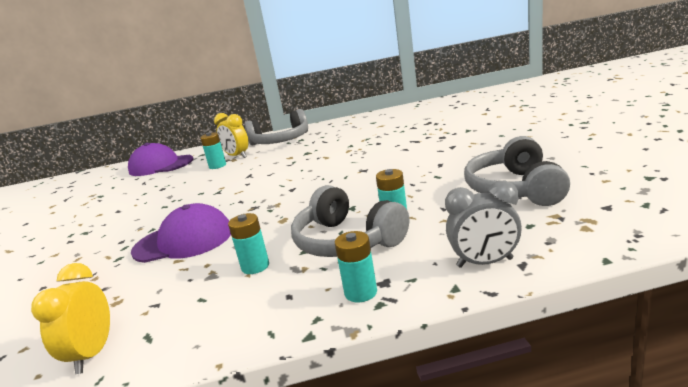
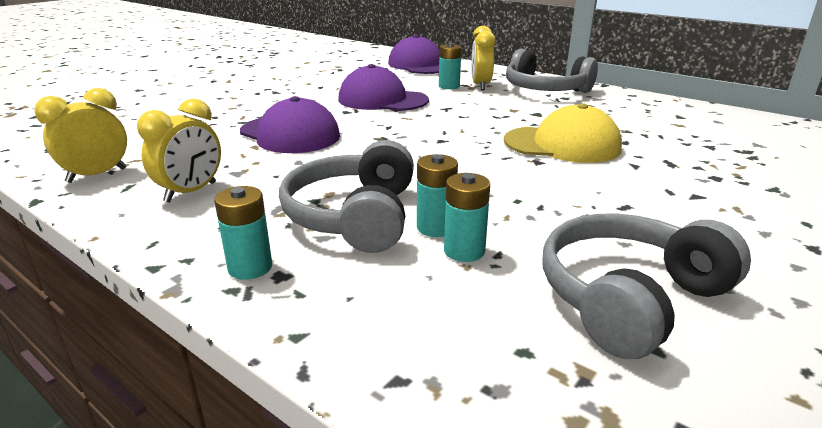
camera: 45 degrees right, 5 degrees up
(193, 193) = (382, 100): none -> purple cap
(212, 303) = (191, 192): none -> yellow clock
(255, 266) = (267, 186): turquoise battery -> turquoise battery (464, 251)
(356, 158) = (562, 145): none -> yellow cap
(484, 263) = (377, 341): grey clock -> none

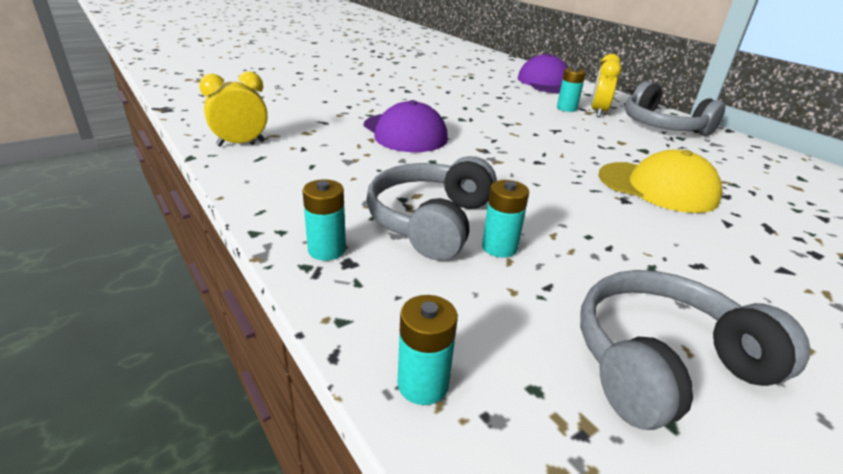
camera: 15 degrees right, 5 degrees up
(191, 192) = (305, 172): yellow clock -> none
(382, 100) = (498, 113): purple cap -> none
(464, 251) = (517, 276): turquoise battery -> turquoise battery (423, 384)

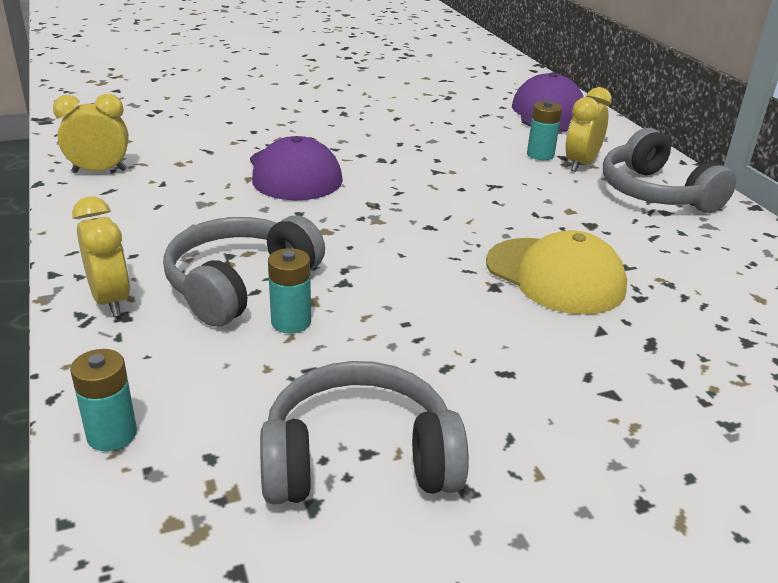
camera: 15 degrees right, 0 degrees up
(327, 250) = (111, 300): turquoise battery -> yellow clock

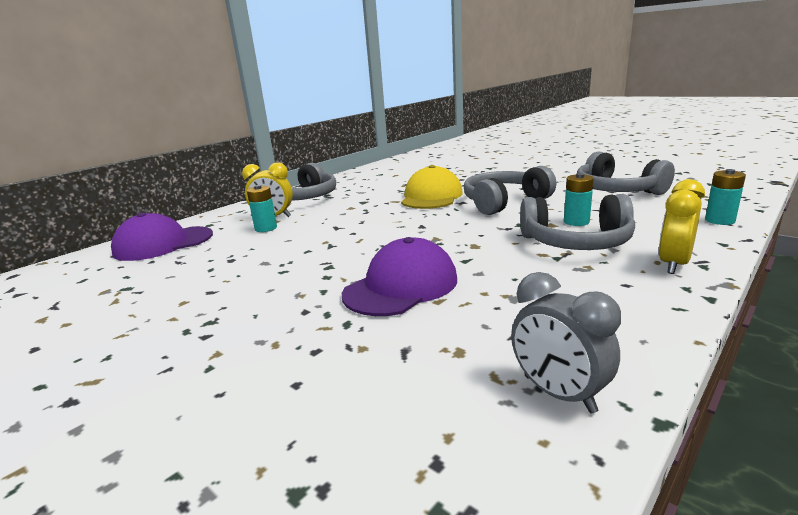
camera: 115 degrees left, 10 degrees down
(99, 171) = (558, 394): yellow clock -> grey clock
(446, 315) = (504, 202): none -> grey headphones

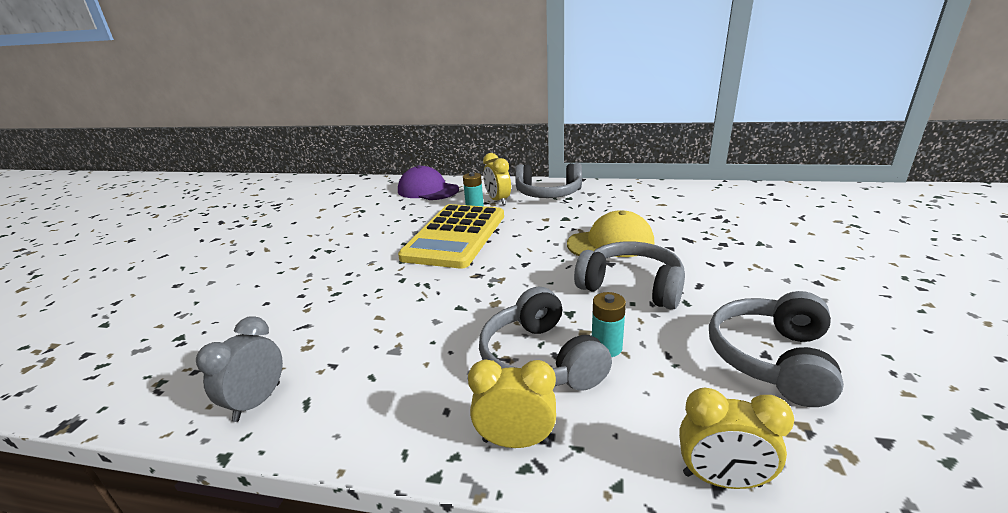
camera: 60 degrees right, 5 degrees up
(316, 244) = (455, 236): none -> yellow calculator
(401, 286) = (396, 294): purple cap -> none
(719, 220) = (721, 479): turquoise battery -> yellow clock

